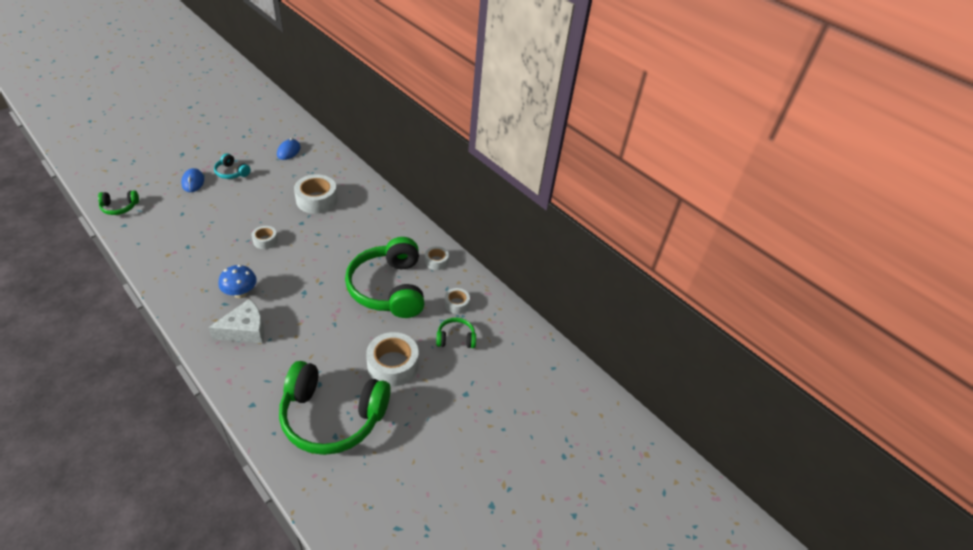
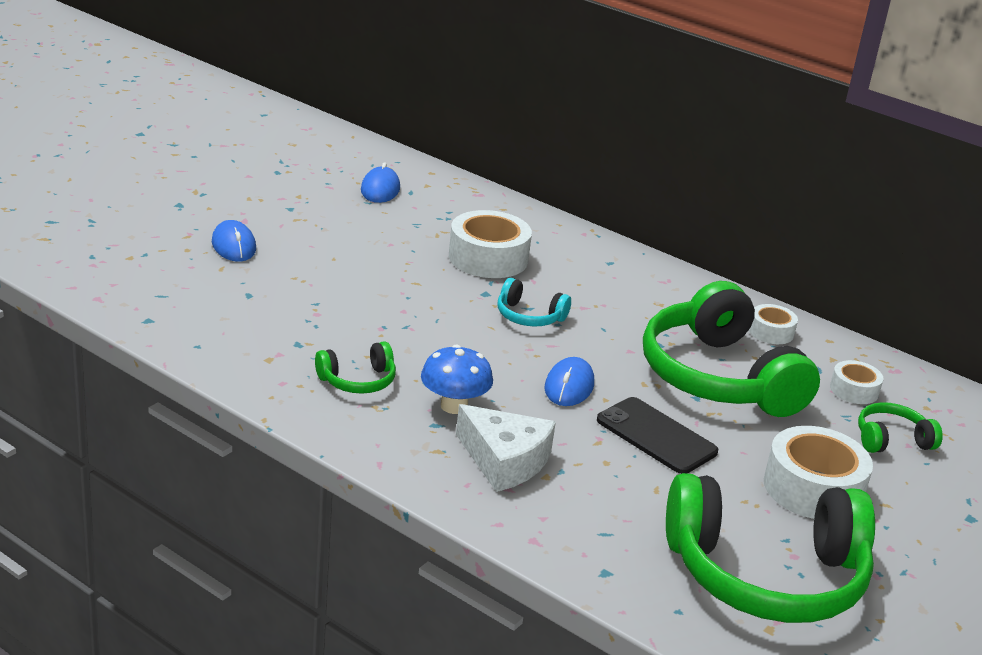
camera: 10 degrees left, 15 degrees down
(119, 207) = (119, 293): green headphones -> green headphones (358, 381)
(231, 172) = (297, 227): turquoise headphones -> turquoise headphones (529, 316)
(245, 329) = (504, 460): white cheese -> white cheese turned 75 degrees clockwise
(265, 241) = (439, 324): white tape -> none
(307, 286) = (569, 386): none -> blue mouse
(332, 323) = (656, 436): none -> black phone

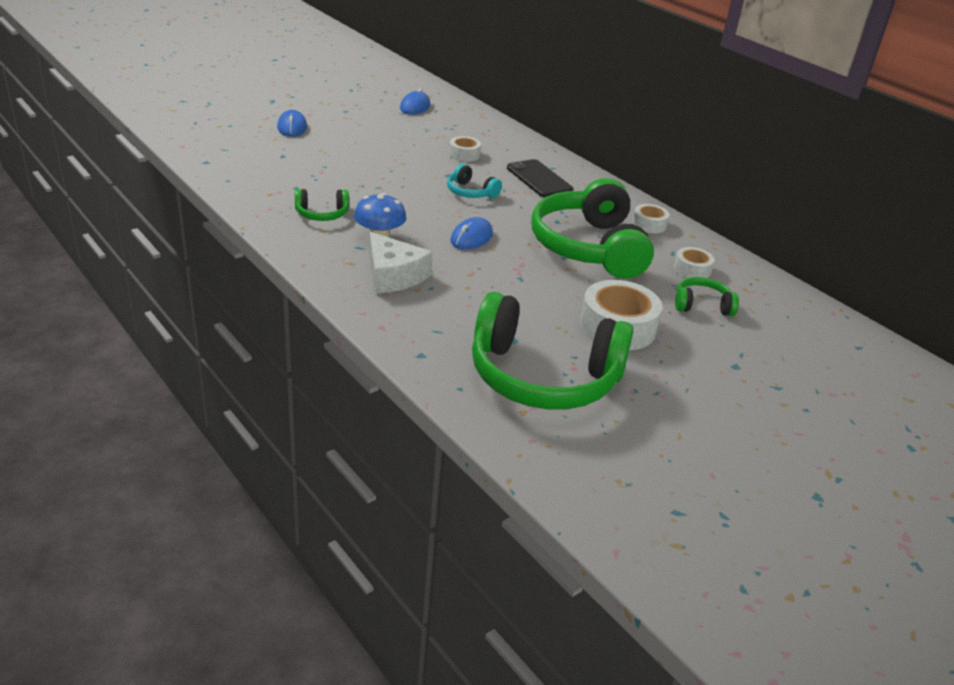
camera: 15 degrees right, 5 degrees up
(488, 258) = (464, 154): white tape -> white tape, size x0.54
(656, 436) = (516, 277): black phone -> black phone (539, 179)

